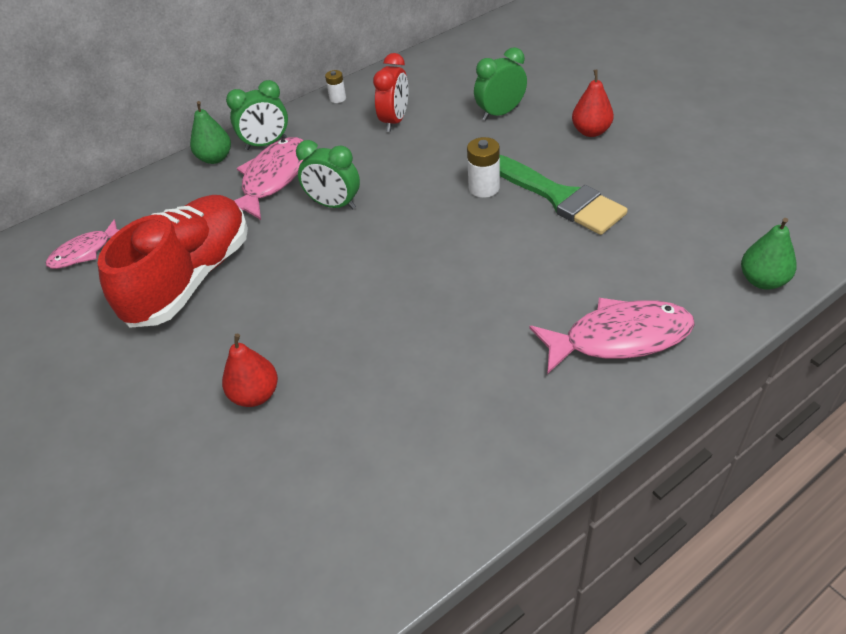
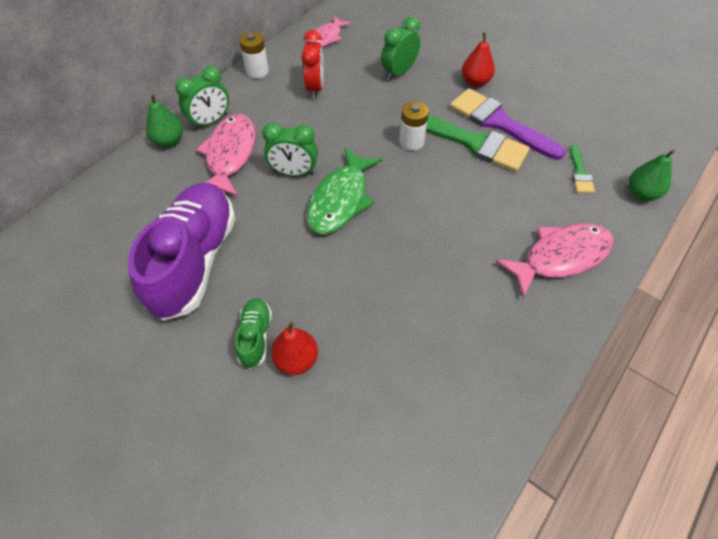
camera: 20 degrees left, 10 degrees up
(85, 252) = (81, 250): pink fish -> pink fish (327, 37)
(191, 278) = (194, 261): red shoe -> purple shoe
(222, 364) = (255, 337): none -> green shoe
(337, 98) = (257, 71): white battery -> white battery, size x1.58
(375, 239) = (340, 200): none -> green fish
(602, 179) = (499, 123): none -> purple brush
(686, 247) = (580, 173): none -> green brush

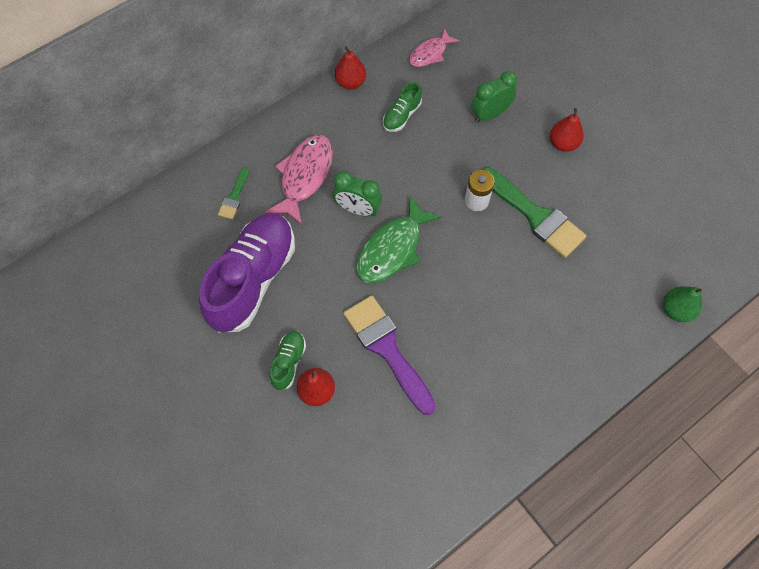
camera: 15 degrees right, 10 degrees up
(169, 141) = (253, 148): green pear -> none
(210, 121) = (294, 134): green clock -> none
(257, 71) = (350, 82): white battery -> red pear
(315, 88) = (401, 116): red clock -> green shoe
(499, 123) = (569, 198): purple brush -> purple brush (387, 349)
(560, 257) = (571, 355): pink fish -> none
(580, 173) = (626, 273): green brush -> green brush (234, 197)

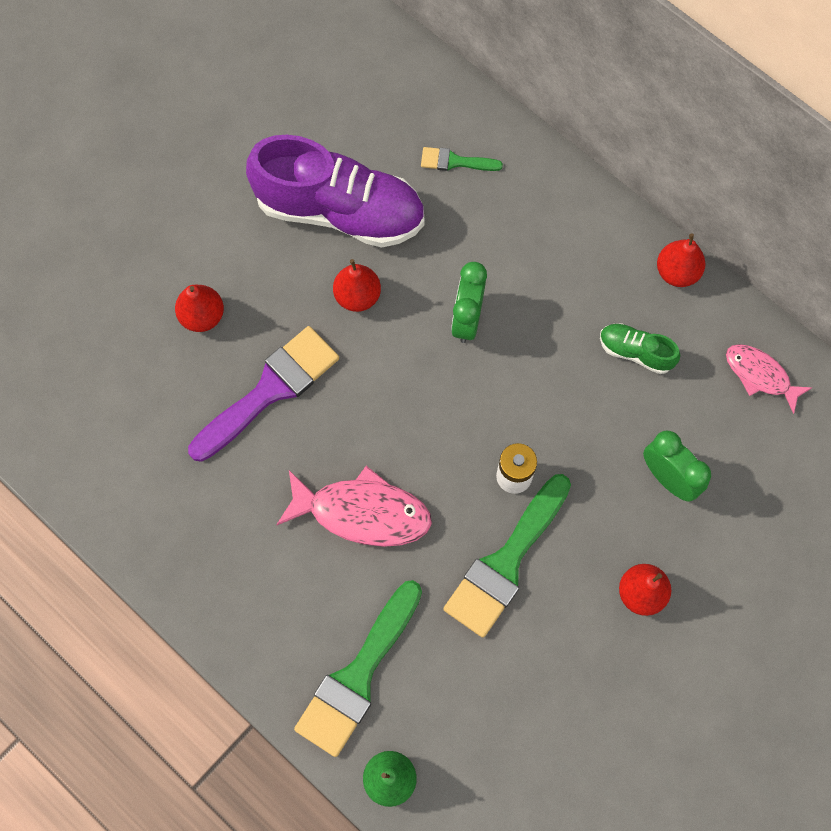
camera: 80 degrees right, 5 degrees up
(288, 362) = (234, 276): green shoe -> none
(305, 176) = (505, 241): pink fish -> pink fish (362, 512)
(325, 277) = (357, 296): none -> red pear
(392, 249) = (415, 374): green fish -> none
(605, 319) = (358, 676): none -> green brush

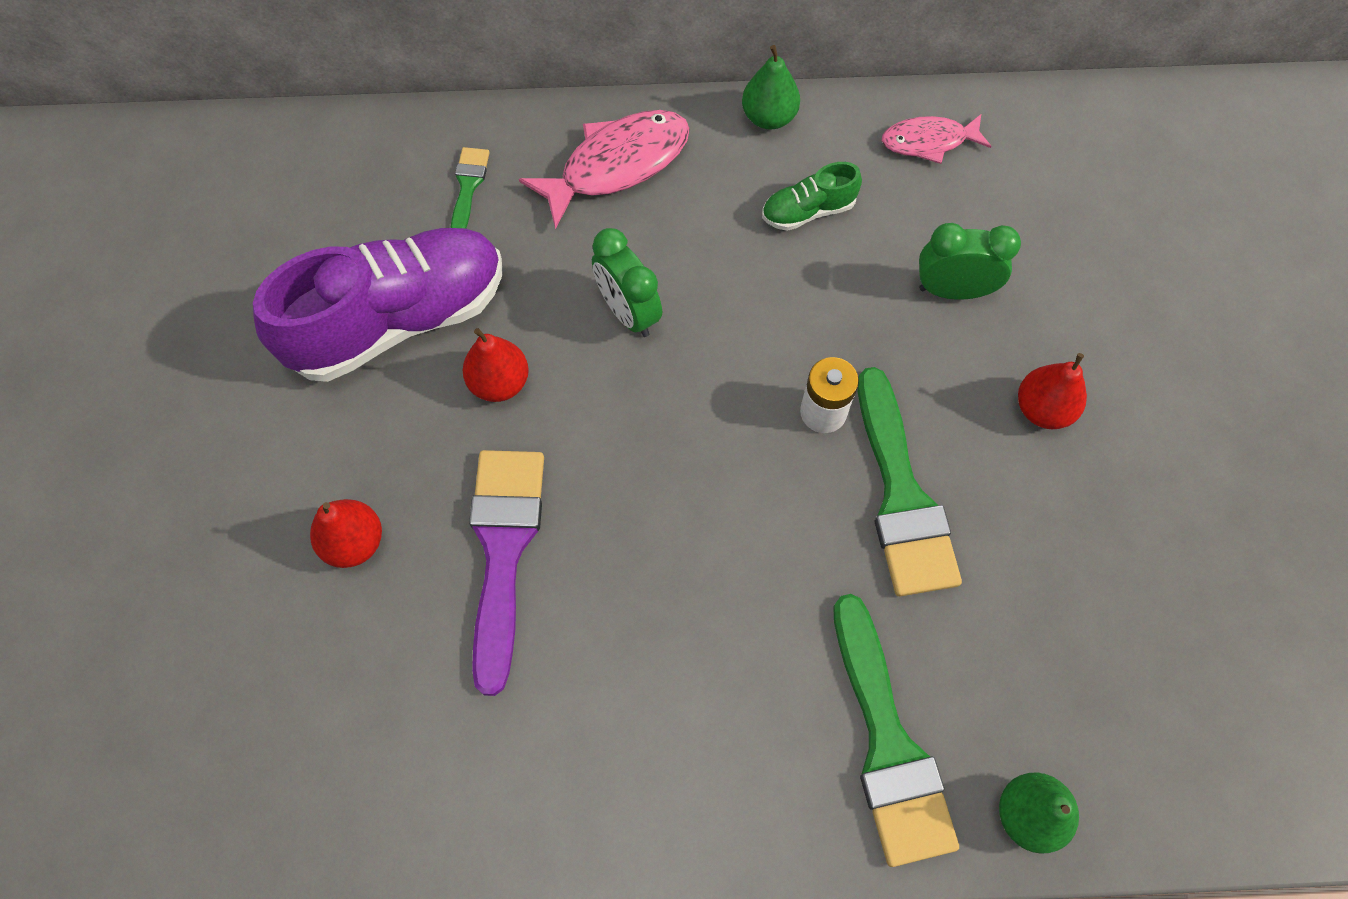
camera: 45 degrees left, 5 degrees down
(362, 512) = (721, 580): pink fish -> pink fish (617, 165)
(455, 161) = (468, 186): green brush -> green brush turned 135 degrees clockwise
(677, 272) = (769, 117): red pear -> green pear

